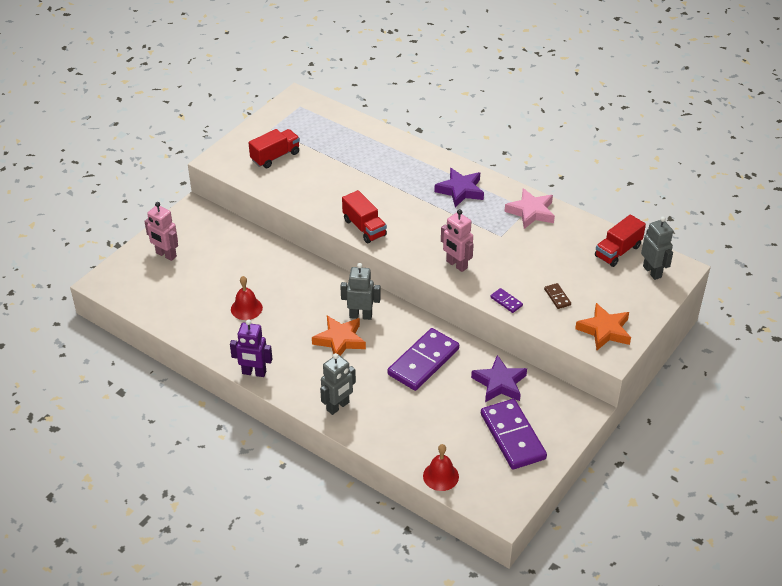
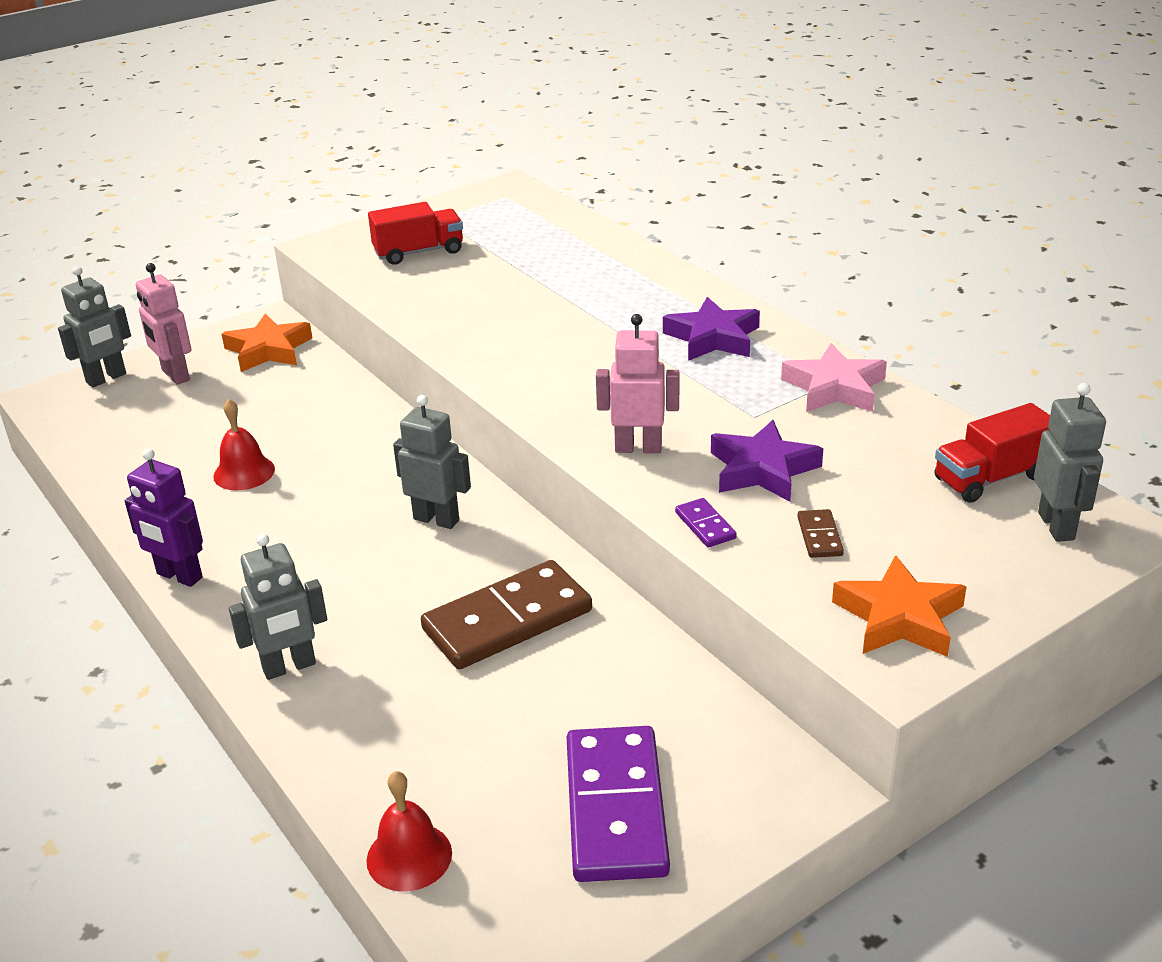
camera: 20 degrees right, 10 degrees down
(127, 264) = (106, 378): none -> grey robot
(340, 340) = (371, 552): orange star -> orange star (268, 350)
(364, 227) = (500, 366): red truck -> none
(423, 361) = (507, 620): purple domino -> brown domino
(456, 265) = (638, 448): pink robot -> pink robot turned 120 degrees clockwise
(499, 383) = (642, 693): purple star -> purple star (762, 469)

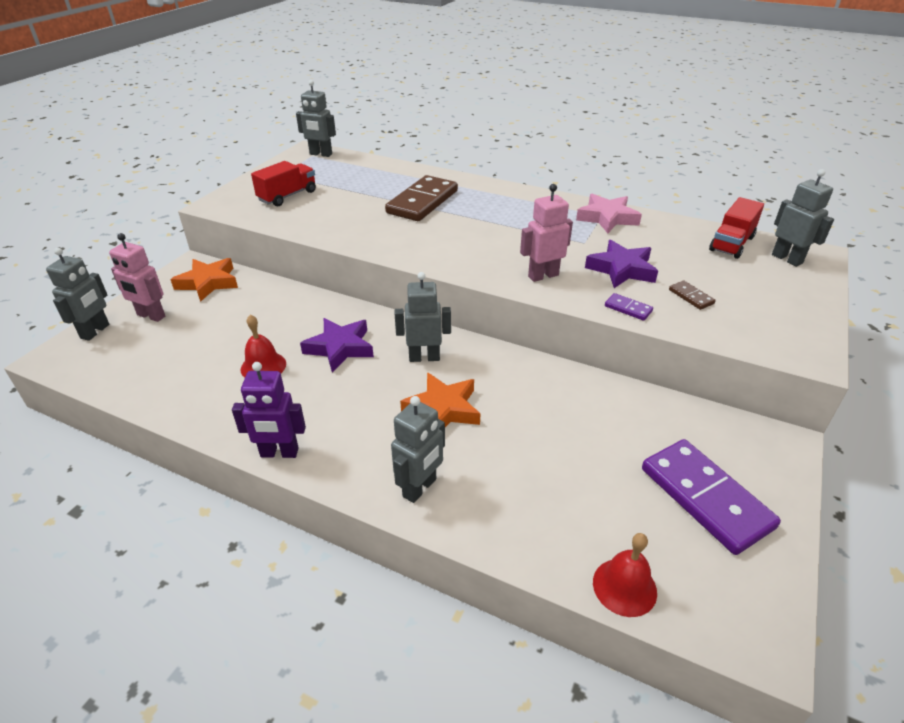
camera: 30 degrees left, 5 degrees up
(507, 620) = (528, 405): brown domino -> brown domino (422, 202)
(520, 197) = (320, 154): none -> grey robot
(713, 338) = (516, 207): purple star -> purple star (340, 348)
(899, 618) = (778, 328): orange star -> orange star (443, 409)

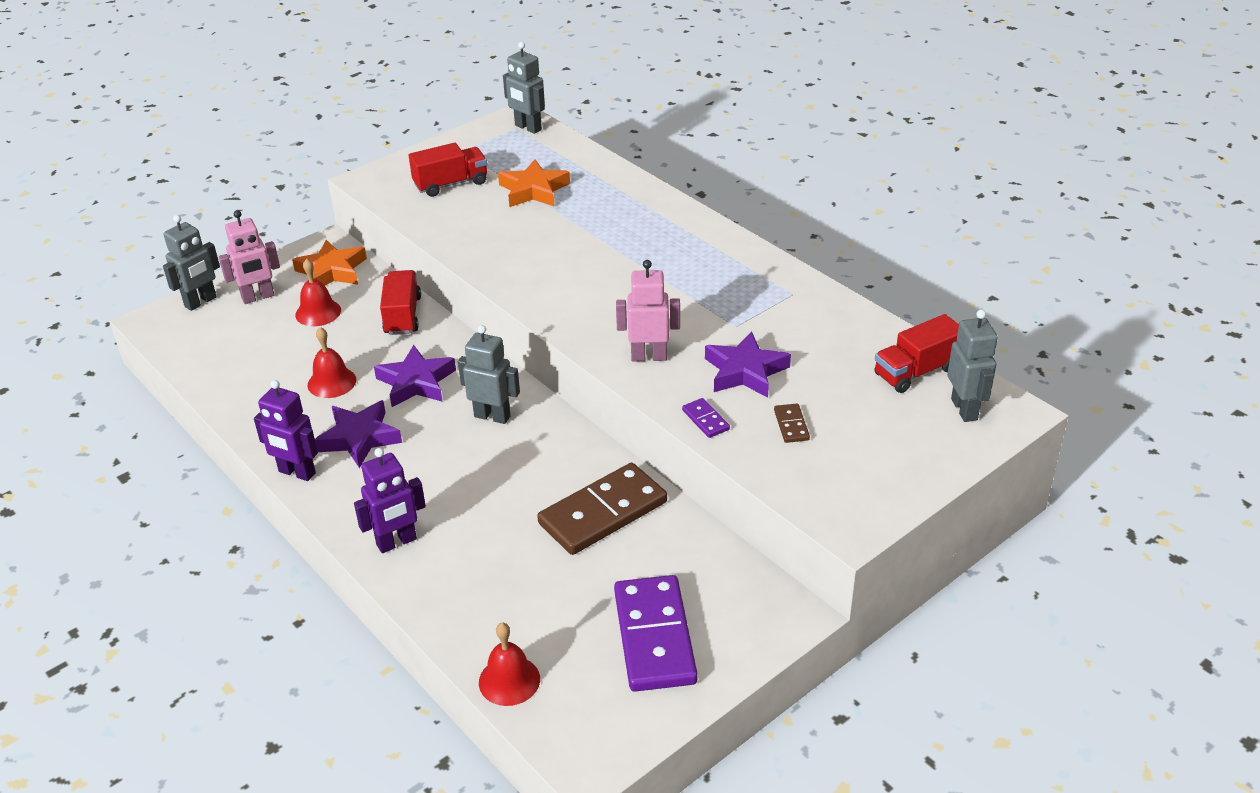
camera: 25 degrees right, 0 degrees up
(151, 316) = (258, 297): pink robot -> pink robot turned 75 degrees counterclockwise
(215, 315) = (318, 312): none -> red bell
(293, 301) = (402, 316): none -> red truck
(320, 405) = (359, 438): none -> purple star
(420, 488) = (397, 542): grey robot -> purple robot
(422, 202) = (594, 225): brown domino -> brown domino (603, 513)
(443, 409) = (471, 476): orange star -> orange star (534, 190)
(607, 218) = (796, 299): pink star -> none

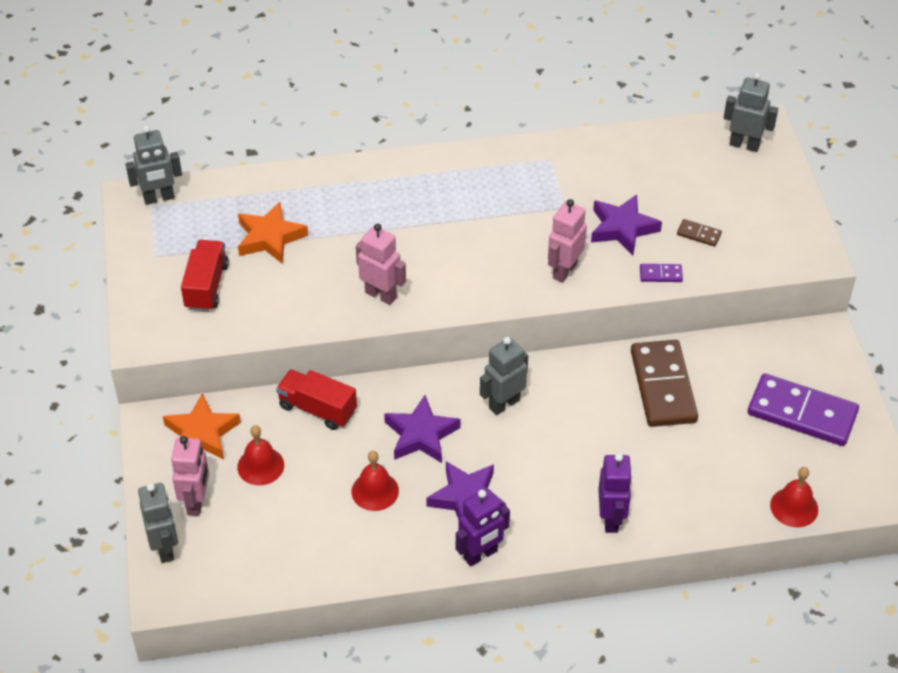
camera: 60 degrees left, 10 degrees up
(519, 267) = (381, 295): none -> pink robot
(916, 372) = (689, 145): red truck -> none

